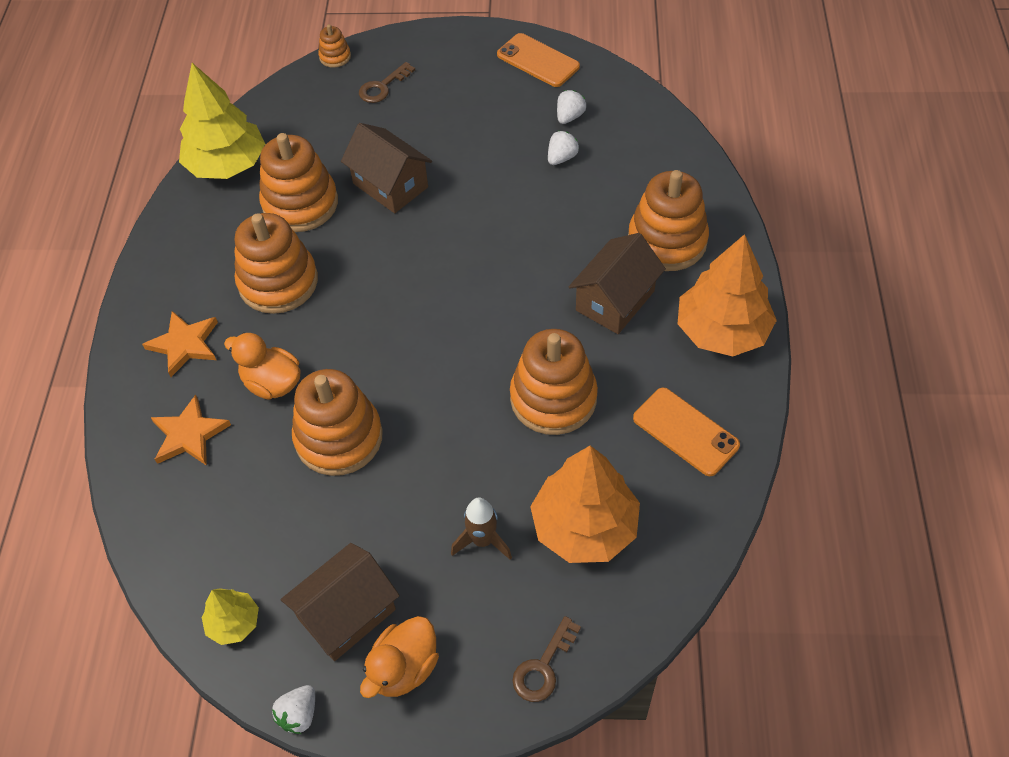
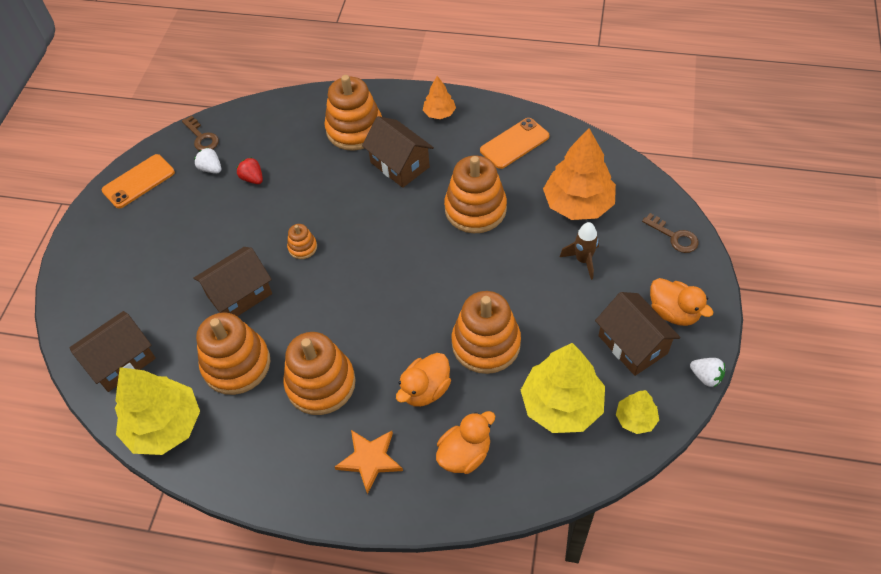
camera: 80 degrees left, 0 degrees up
(189, 434) = (465, 454): orange star -> orange duck
(254, 532) = (561, 404): none -> yellow tree
(300, 112) = (121, 361): none -> brown house
(335, 57) = (60, 330): orange stacking toy -> orange stacking toy (302, 247)
(382, 87) = (118, 294): brown key -> brown key (202, 137)
(561, 158) = (252, 178): white strawberry -> red strawberry
(722, 331) = (439, 113): orange tree -> orange tree, size x0.51

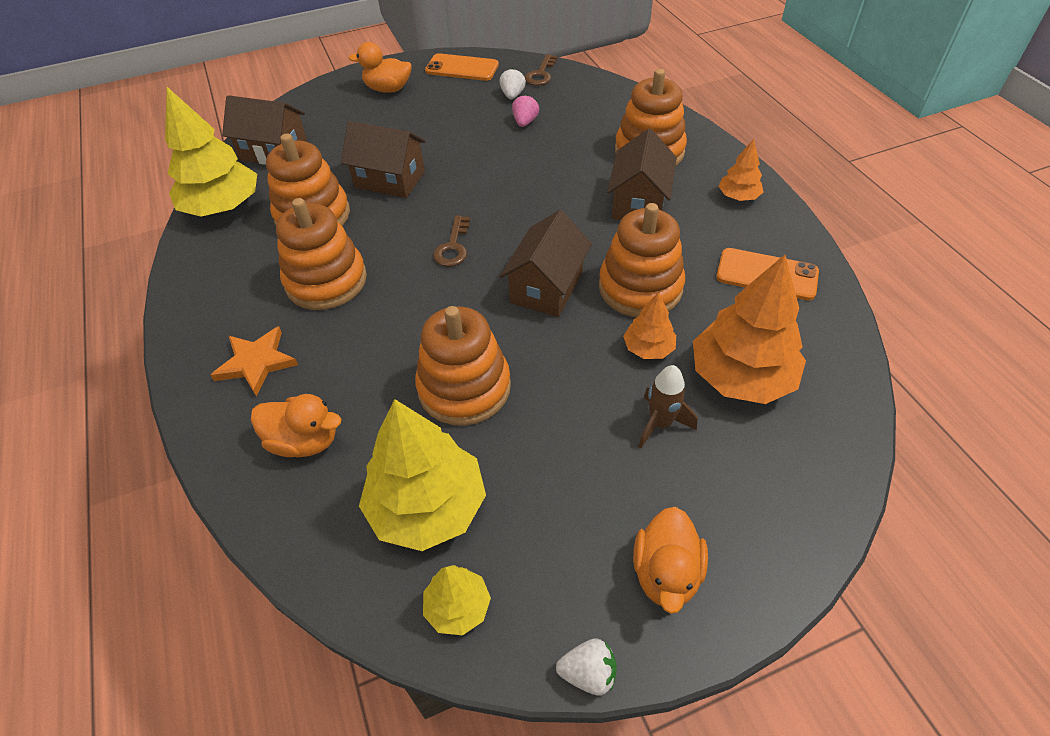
camera: 55 degrees right, 5 degrees down
(252, 178) = (525, 122): red strawberry -> pink strawberry
(302, 247) = (475, 190): orange stacking toy -> none
(425, 390) = (368, 365): orange duck -> orange duck (388, 89)
(526, 233) = (648, 348): none -> orange tree
(632, 344) = (574, 545): brown house -> brown house (547, 287)
(674, 237) = (795, 512): brown key -> brown key (453, 247)
(706, 377) = (588, 673): white strawberry -> white strawberry turned 90 degrees counterclockwise

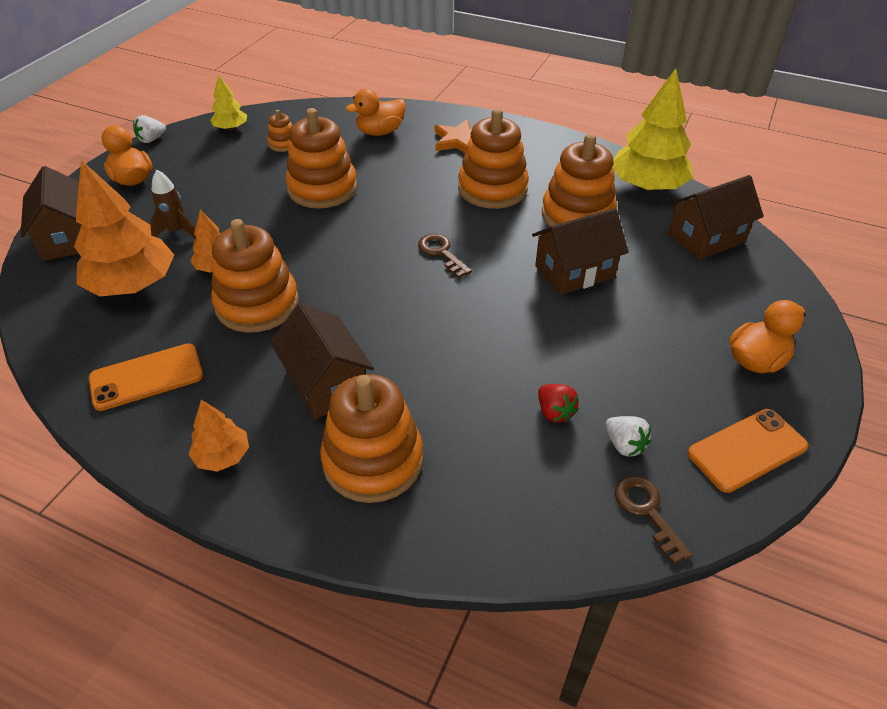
camera: 135 degrees right, 5 degrees down
(427, 506) = (283, 144): yellow tree -> orange stacking toy
(525, 122) = (554, 412): pink strawberry -> red strawberry
(547, 287) = (333, 265): brown house -> brown house (68, 238)

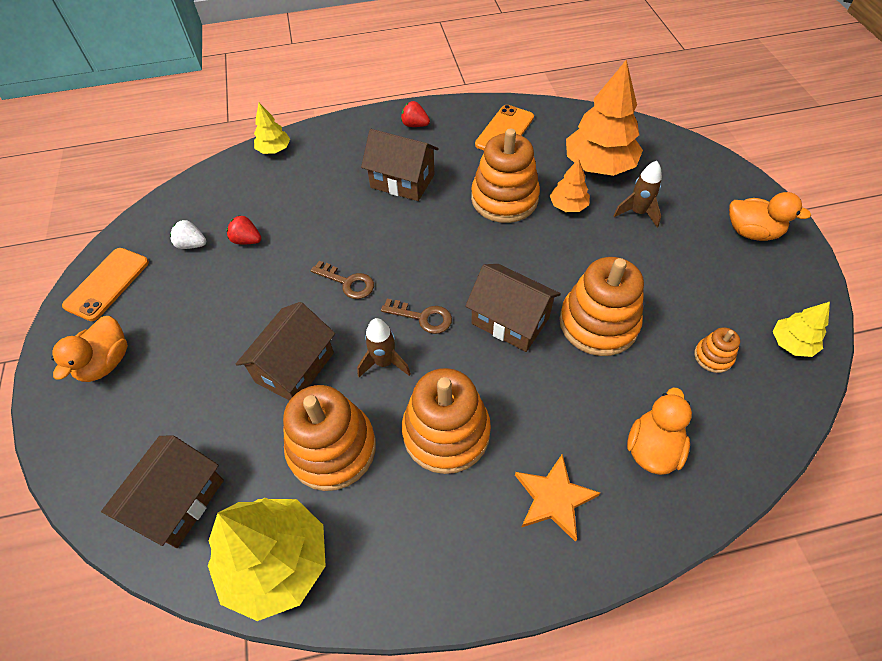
camera: 145 degrees right, 10 degrees up
(68, 238) = (695, 166): brown house -> brown house (510, 320)
(151, 139) = (823, 280): white strawberry -> none
(222, 456) = (415, 125): orange tree -> red strawberry
(373, 460) = (336, 162): orange stacking toy -> none
(435, 540) = (274, 150): none -> yellow tree
(500, 241) = (384, 362): none -> brown rocket
(647, 511) = (165, 216): brown key -> brown key (348, 282)

